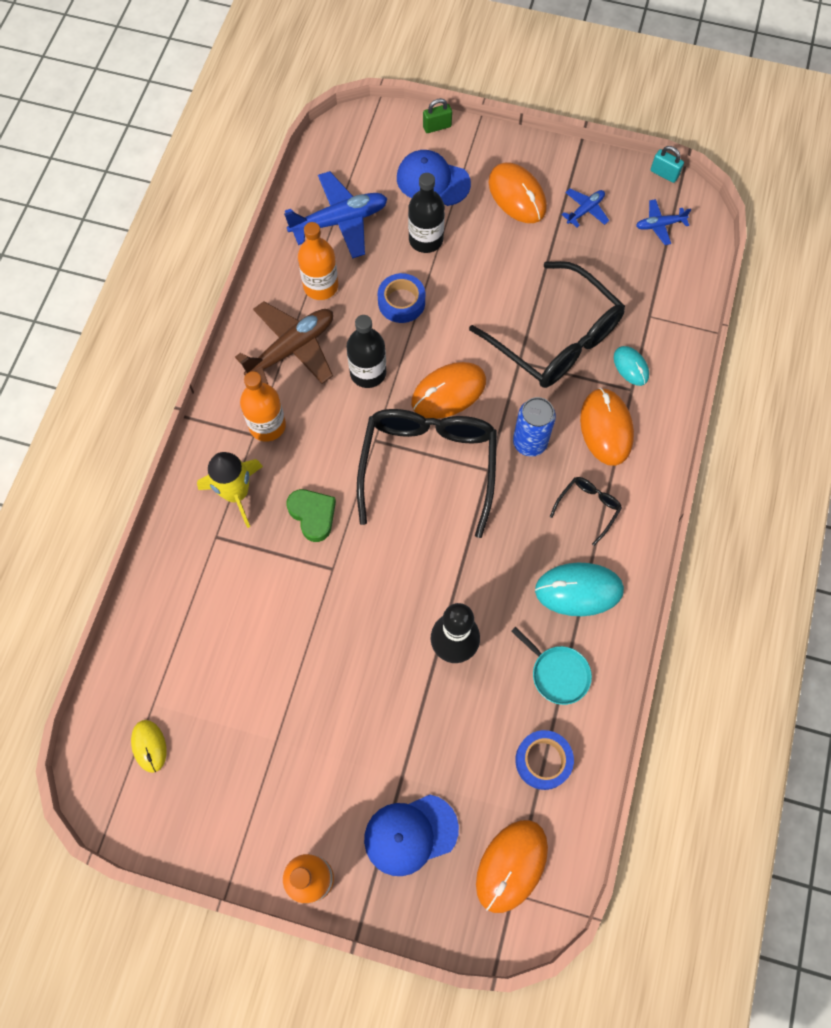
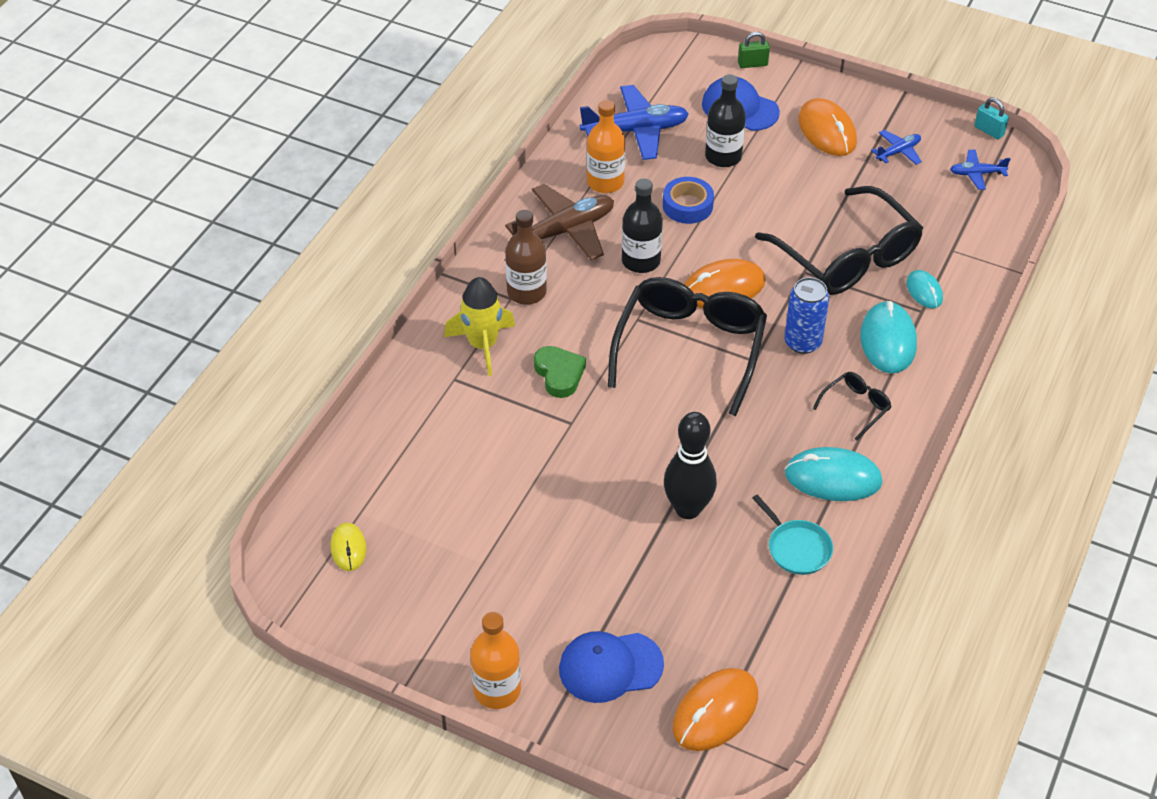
camera: 10 degrees right, 20 degrees down
(267, 425) = (526, 292): orange bottle -> brown bottle
(543, 761) = (767, 623): blue tape -> none
(606, 428) = (888, 340): orange mouse -> turquoise mouse

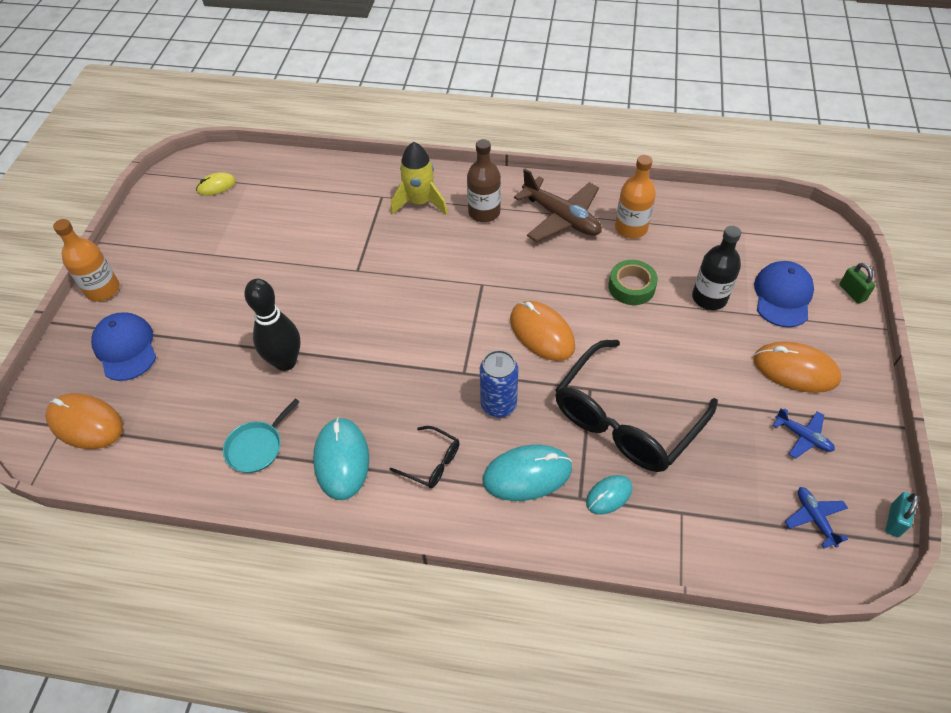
camera: 75 degrees right, 5 degrees up
(559, 374) = (405, 251): green heart -> none
(635, 131) = (705, 232): blue plane -> none
(641, 261) = (549, 271): black bottle -> none
(687, 206) = (631, 287): blue tape -> green tape
(690, 348) = (462, 325): black glasses -> none
(827, 131) = (795, 369): orange mouse -> orange mouse turned 60 degrees clockwise

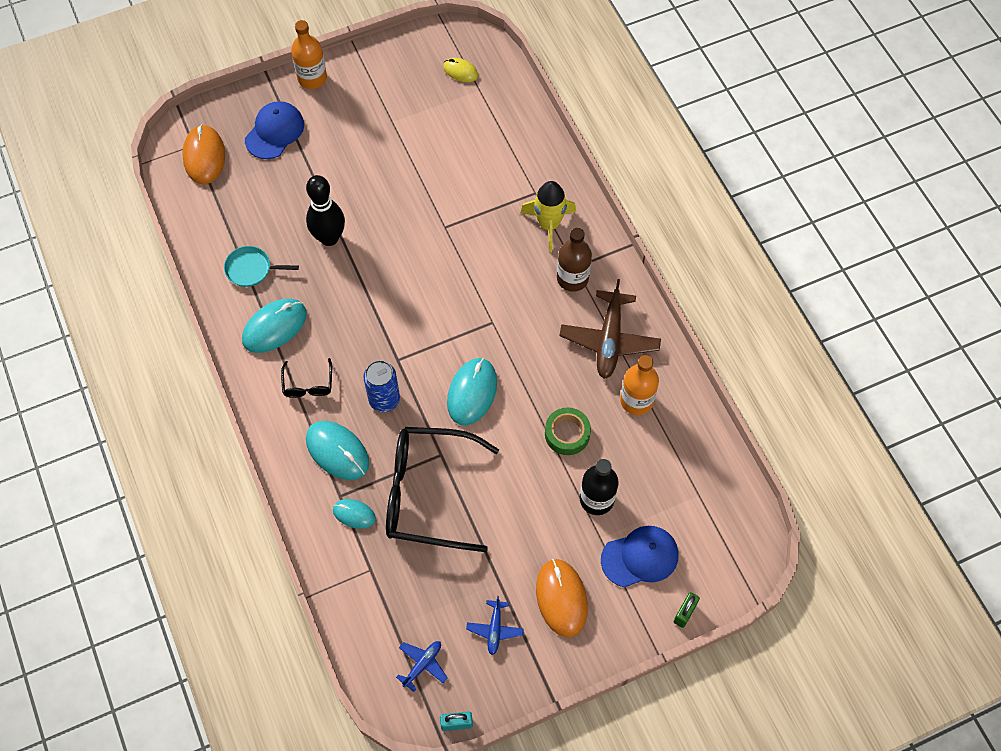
camera: 55 degrees right, 10 degrees up
(542, 333) = (472, 392): orange mouse -> turquoise mouse

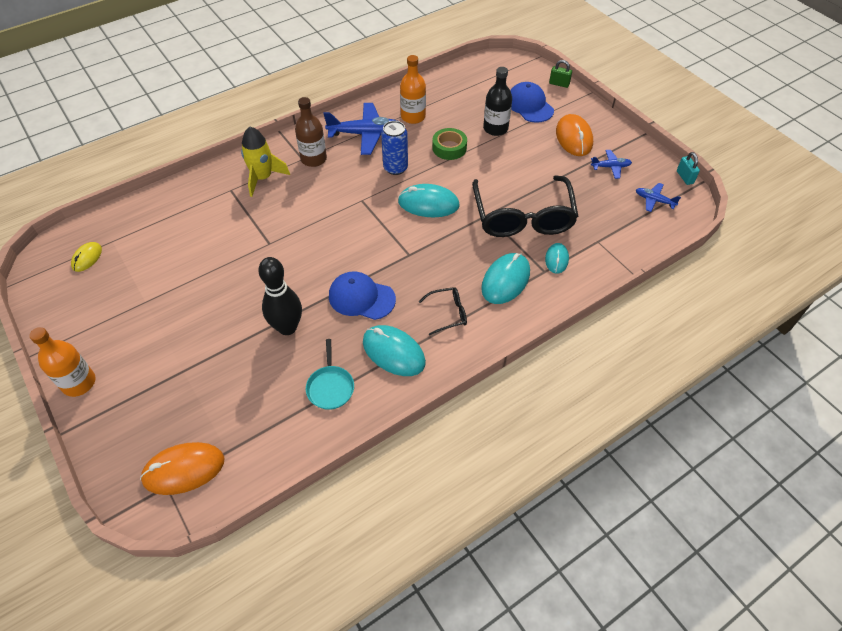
camera: 100 degrees left, 10 degrees down
(274, 132) = (152, 404): blue cap -> blue cap (361, 298)
(384, 400) = (449, 257): blue can -> blue can (395, 168)
(561, 598) = (574, 138): orange mouse -> orange mouse turned 75 degrees counterclockwise
(609, 340) = (366, 134): brown plane -> blue plane

